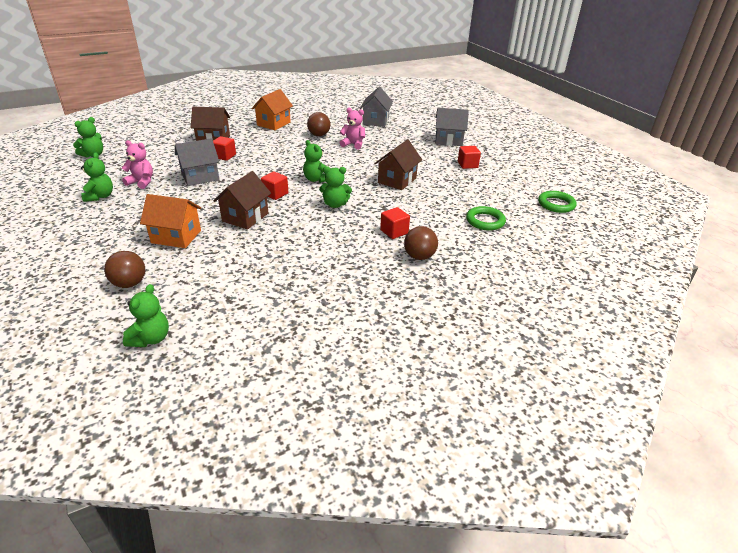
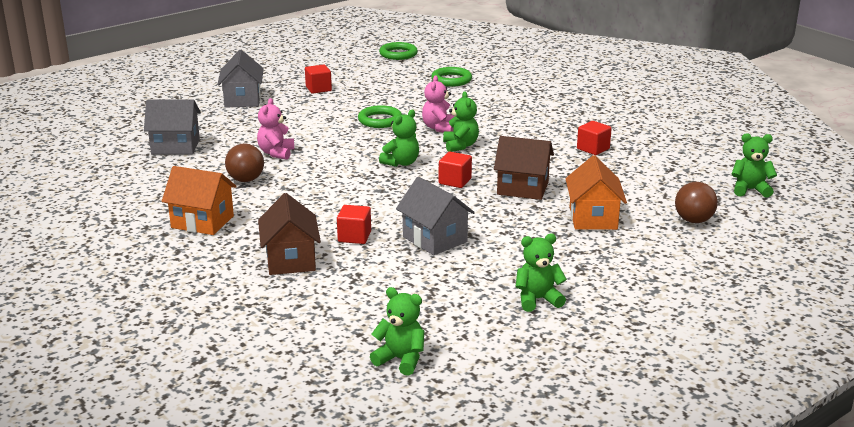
camera: 100 degrees left, 10 degrees down
(141, 182) = (476, 280): pink teddy bear -> pink teddy bear (439, 128)
(394, 232) = (499, 114): red cube -> red cube (593, 149)
(397, 180) = (380, 120): brown house -> green ring
(419, 256) = (536, 102): brown ball -> none

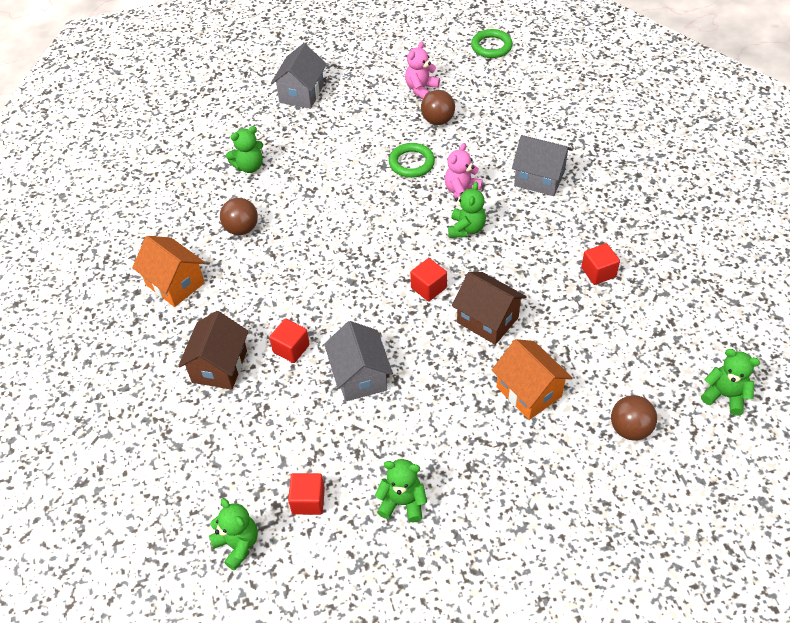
camera: 25 degrees right, 25 degrees up
(175, 146) = (207, 157): grey house -> grey house (539, 178)
(276, 153) = (288, 193): pink teddy bear -> pink teddy bear (421, 89)
(318, 89) = (381, 92): red cube -> red cube (308, 501)
(384, 96) = (437, 120): none -> brown ball
(401, 163) = (394, 242): green teddy bear -> green teddy bear (249, 166)
(451, 80) = (520, 108): green ring -> none
(593, 218) = (529, 392): orange house -> orange house turned 60 degrees counterclockwise

